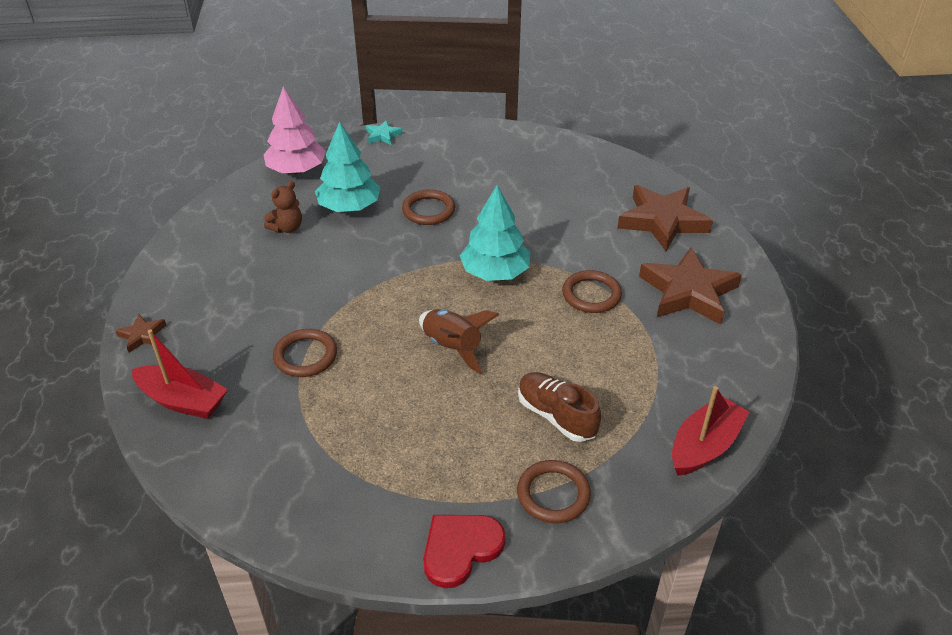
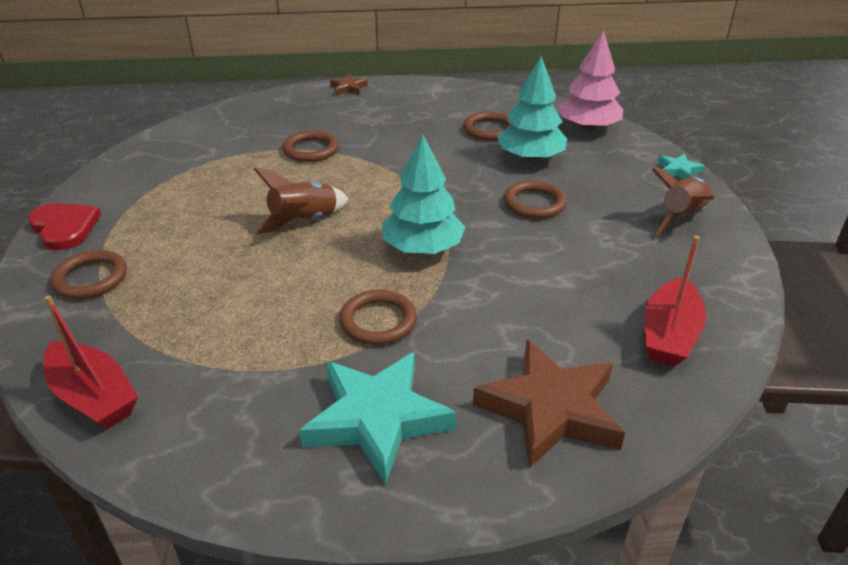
camera: 90 degrees right, 5 degrees down
(183, 400) = (274, 108): red boat -> red boat (669, 334)
(287, 228) = (489, 130): brown teddy bear -> brown ring
(453, 144) = (682, 218): none -> brown rocket
(556, 416) = (187, 284): brown shoe -> none
(688, 292) = (377, 419): brown star -> turquoise star

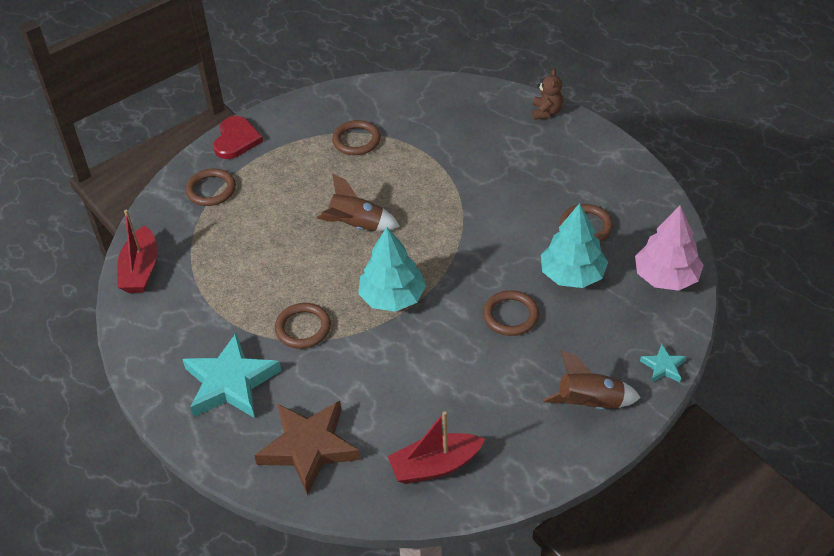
camera: 50 degrees right, 10 degrees up
(311, 150) = (438, 163): brown ring -> brown ring (356, 140)
(348, 88) = (546, 112): brown star -> brown teddy bear

